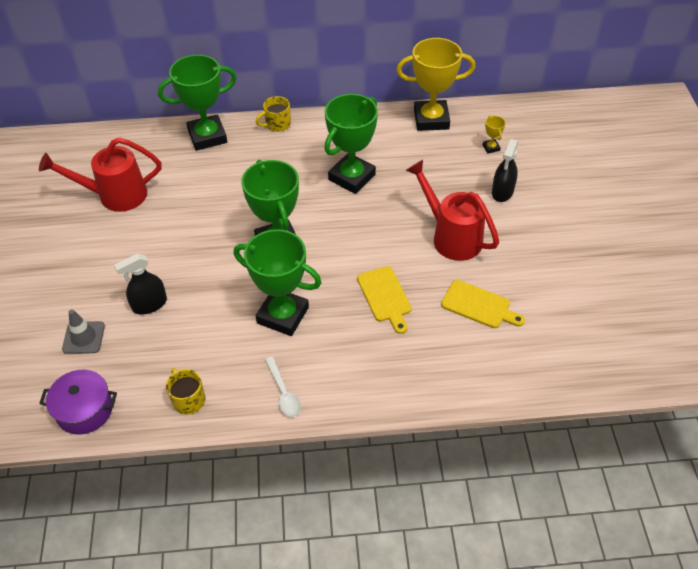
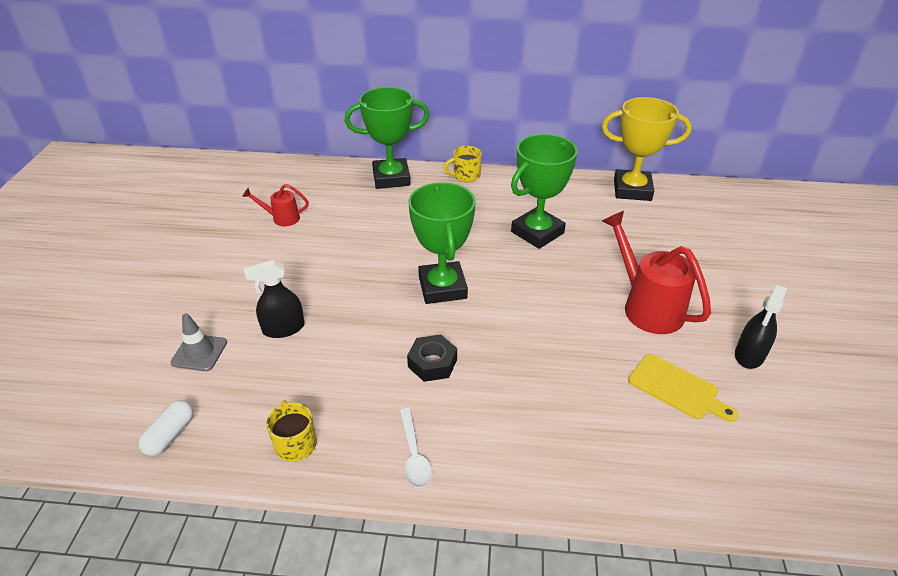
camera: 10 degrees right, 10 degrees down
(84, 410) = (170, 435): purple pot -> white capsule
(115, 195) = (282, 218): red watering can -> red watering can, size x0.52
(283, 315) = (432, 363): green trophy -> black nut
(385, 297) = (559, 361): yellow cutting board -> none
(491, 148) = (698, 223): yellow trophy -> none
(502, 192) = (711, 268): black spray bottle -> black spray bottle (749, 355)

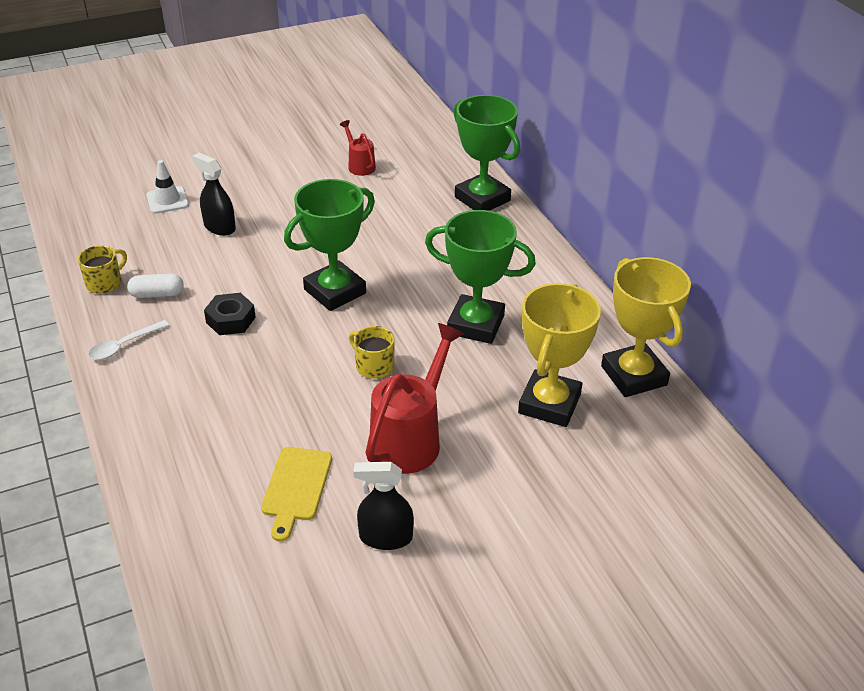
camera: 60 degrees right, 0 degrees up
(170, 435) = (83, 225): white capsule -> white capsule (157, 294)
(199, 352) = (167, 200): grey traffic cone -> white traffic cone
(465, 176) = (535, 243): yellow mug -> yellow mug (374, 366)
(641, 231) = (549, 404): none -> yellow trophy

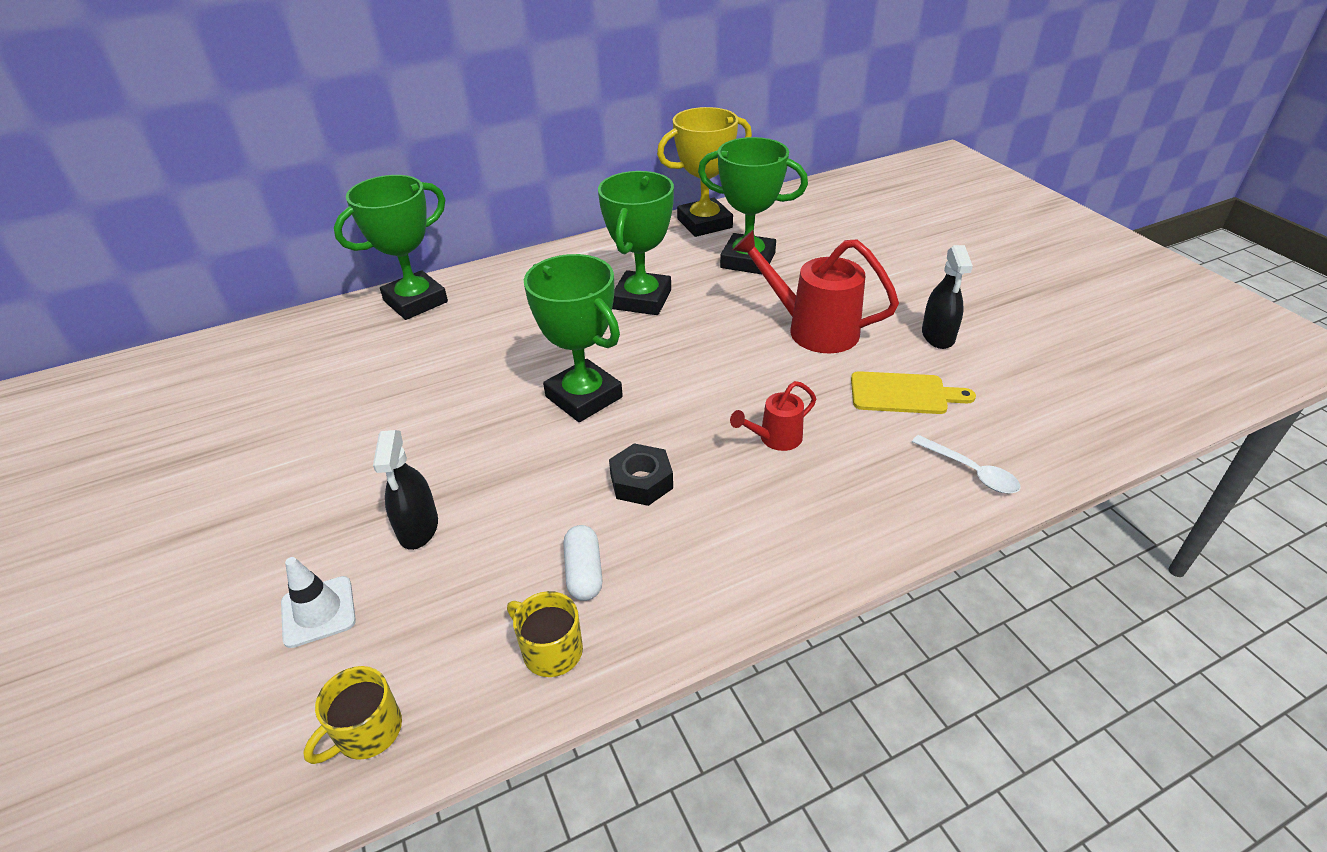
camera: 90 degrees left, 0 degrees up
(123, 345) = (705, 588): white spoon -> white spoon (971, 472)
(219, 227) = (418, 528): black spray bottle -> black spray bottle turned 45 degrees counterclockwise
(359, 165) = (300, 400): red watering can -> red watering can (775, 439)
(374, 366) = (713, 358): yellow mug -> yellow mug (367, 731)
(549, 404) = (748, 260): yellow trophy -> green trophy

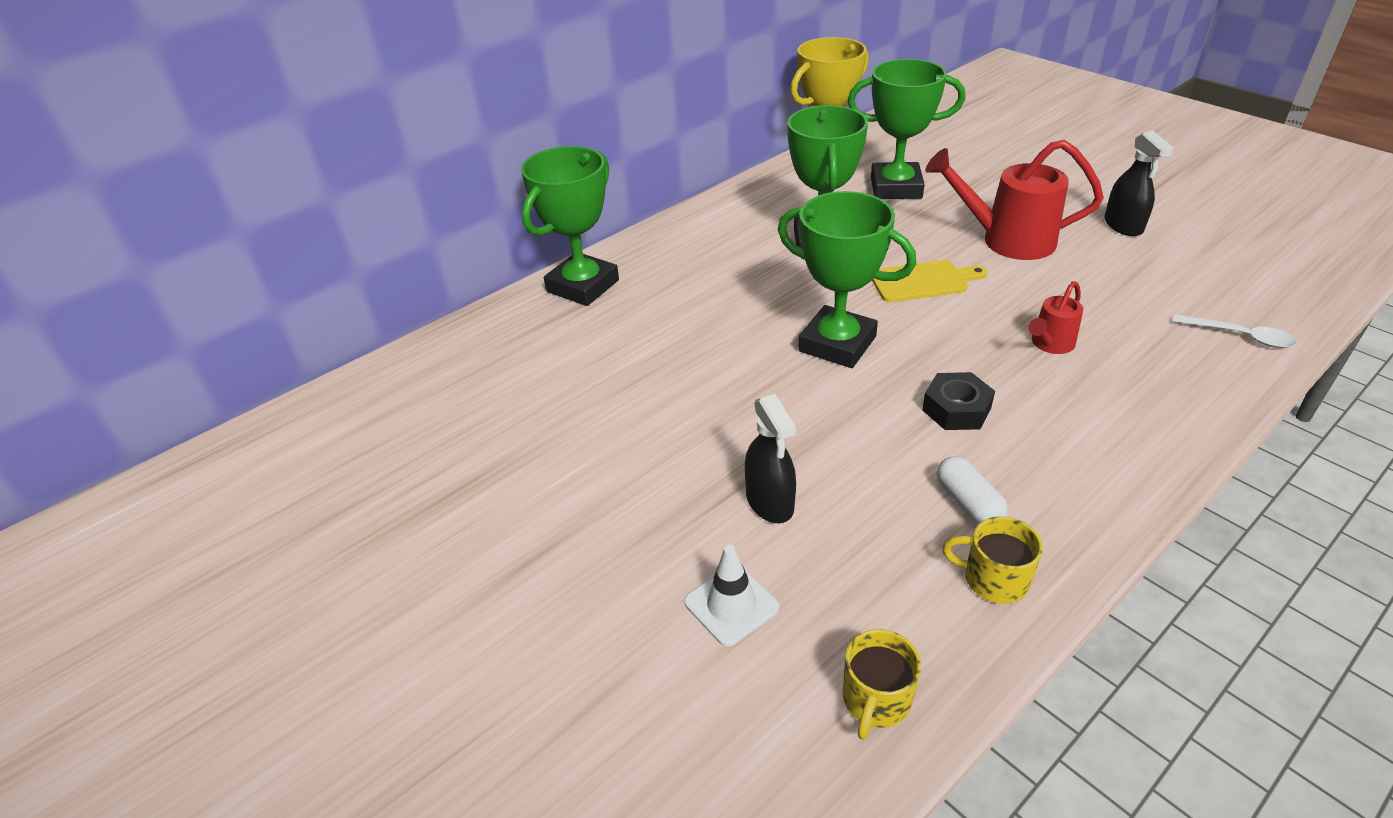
camera: 15 degrees left, 0 degrees up
(903, 394) = (1132, 282): yellow cutting board -> yellow cutting board (923, 281)

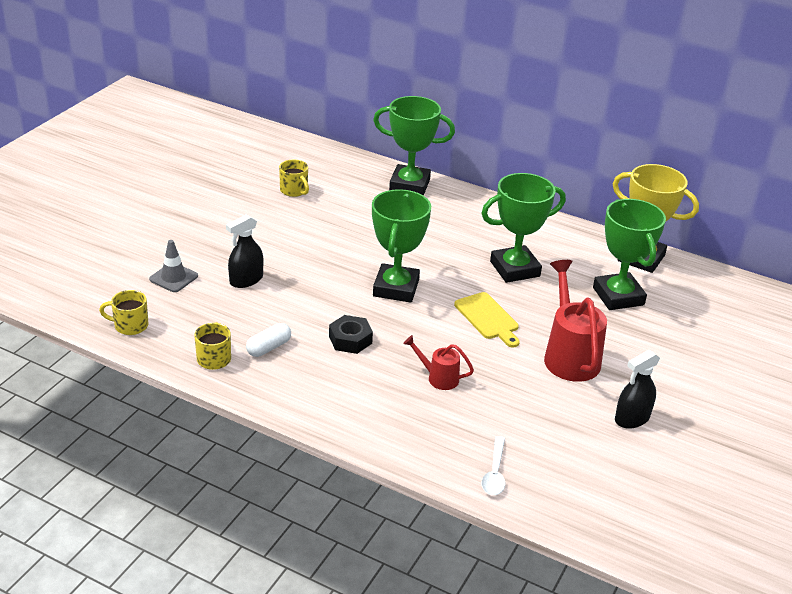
camera: 65 degrees right, 5 degrees down
(527, 402) = (294, 190): none -> yellow mug
(731, 605) = (173, 278): white traffic cone -> grey traffic cone

